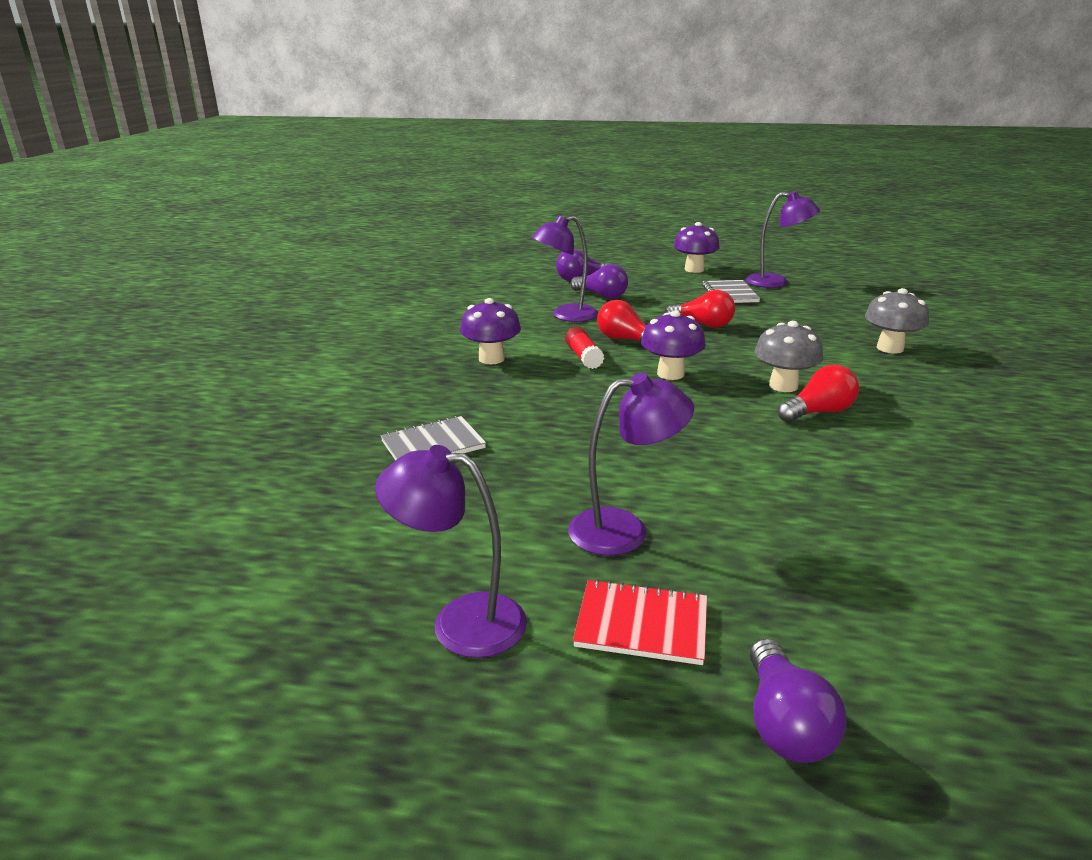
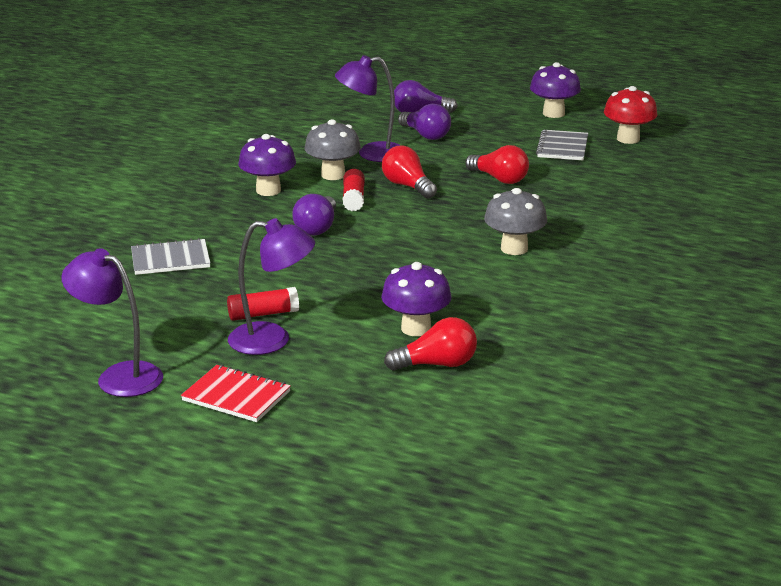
camera: 15 degrees right, 0 degrees up
(588, 497) = (263, 314): none -> red glue stick
(670, 374) = (420, 225): purple mushroom -> purple mushroom (416, 328)
(776, 282) = (628, 139): purple lamp -> red mushroom
(784, 723) = (282, 457): purple light bulb -> purple light bulb (317, 228)
(818, 412) = (520, 276): red light bulb -> red light bulb (436, 364)
(890, 348) = (662, 226): grey mushroom -> grey mushroom (333, 175)

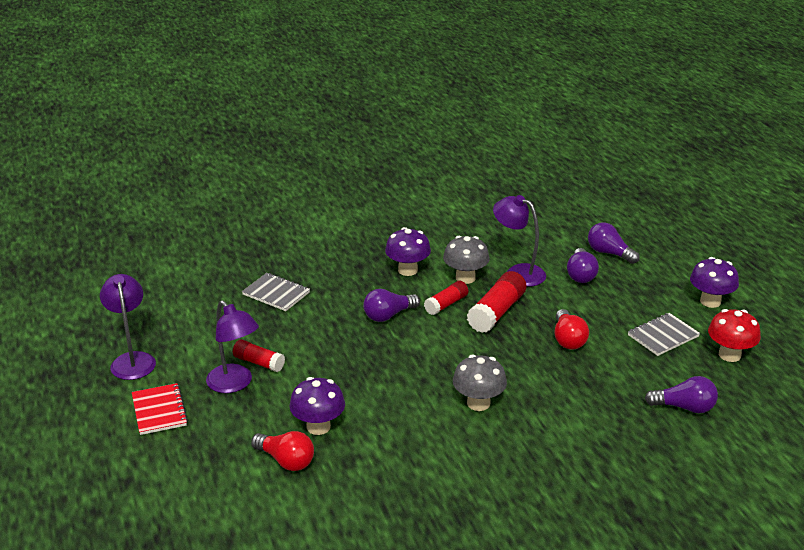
camera: 45 degrees right, 5 degrees up
(408, 186) = (496, 312): red light bulb -> red glue stick
(659, 182) = (684, 407): none -> purple light bulb

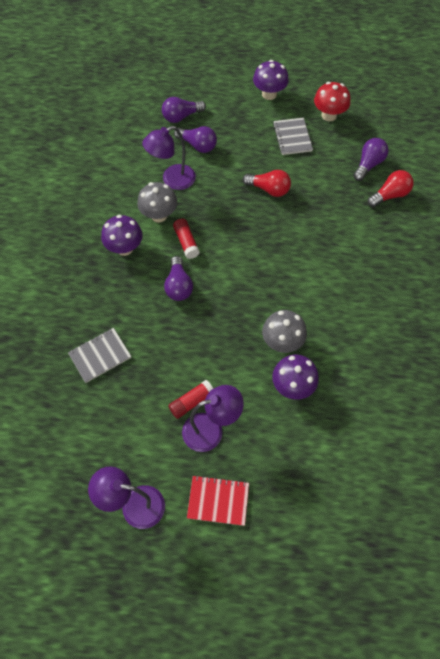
camera: 65 degrees left, 30 degrees up
(286, 461) = (322, 423): red light bulb -> red light bulb (390, 195)
(478, 403) = (313, 273): grey mushroom -> grey mushroom (282, 342)
(496, 312) = (214, 215): red glue stick -> none

